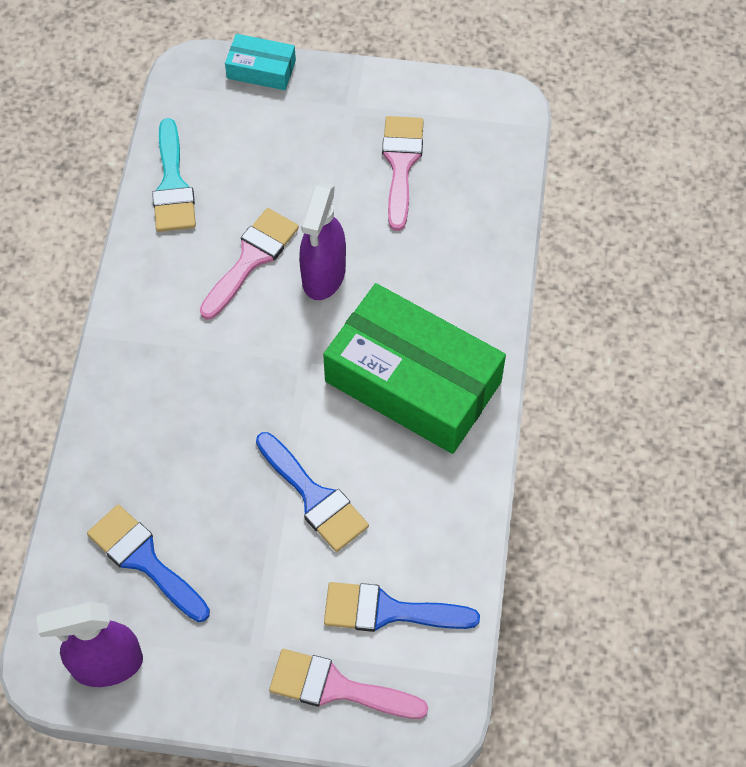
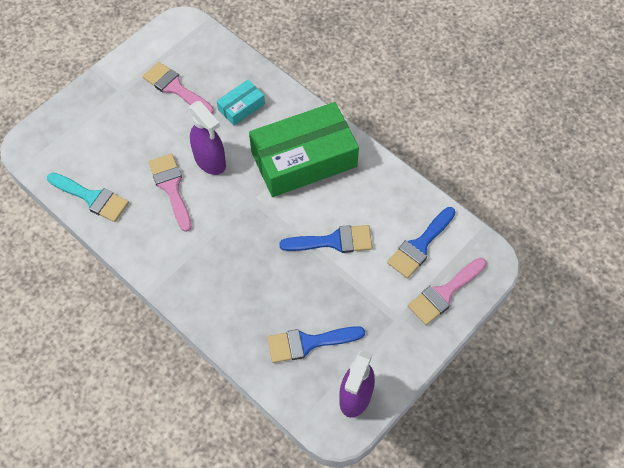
camera: 55 degrees left, 0 degrees up
(261, 69) = (58, 114): turquoise box -> turquoise box (241, 107)

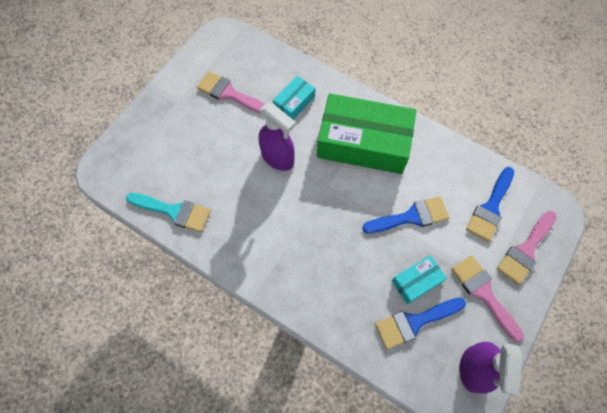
camera: 10 degrees left, 5 degrees up
(171, 187) = (247, 189): pink brush -> pink brush (483, 293)
(304, 159) = (363, 142): green box -> green box turned 45 degrees clockwise
(321, 305) = (416, 281): none -> turquoise box

